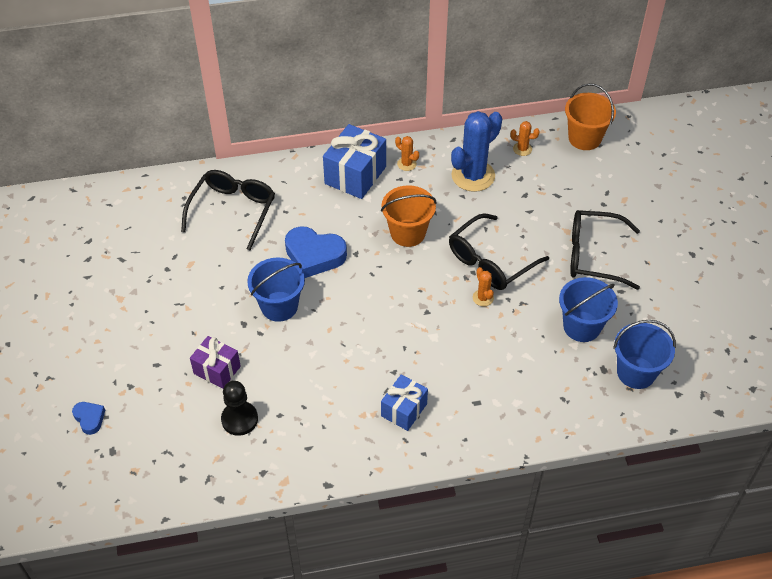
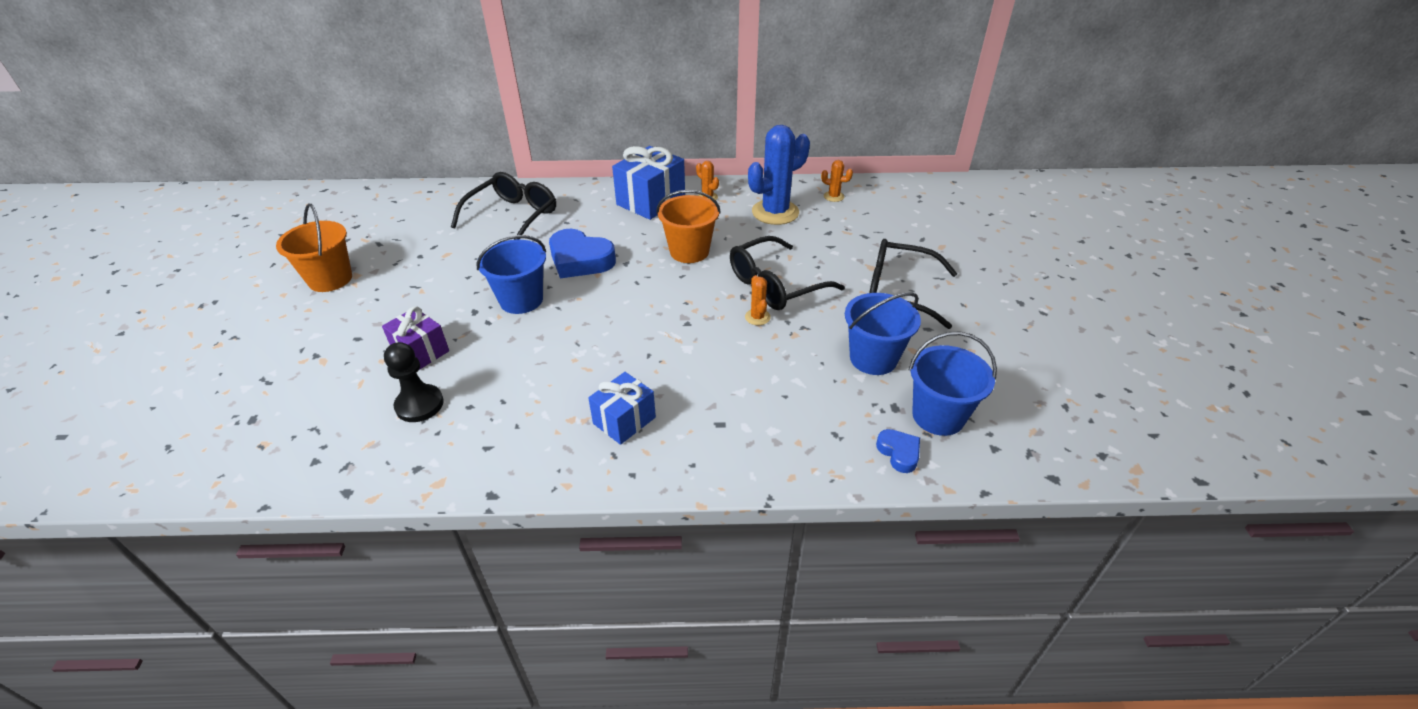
camera: 10 degrees right, 10 degrees down
(89, 418) = (249, 382): blue heart -> blue heart (899, 453)
(584, 138) = (903, 194): orange bucket -> orange bucket (330, 279)

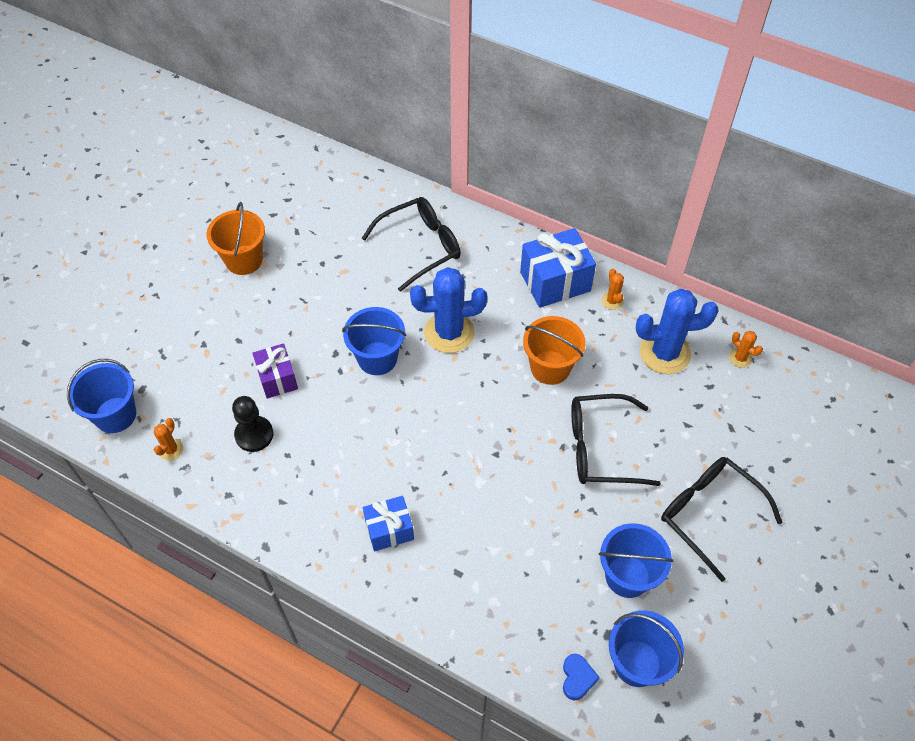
camera: 30 degrees right, 15 degrees up
(225, 455) = (115, 415): none -> blue bucket
(580, 260) = (449, 332): blue heart -> blue cactus
(757, 317) = (559, 478): orange cactus -> orange cactus (171, 450)

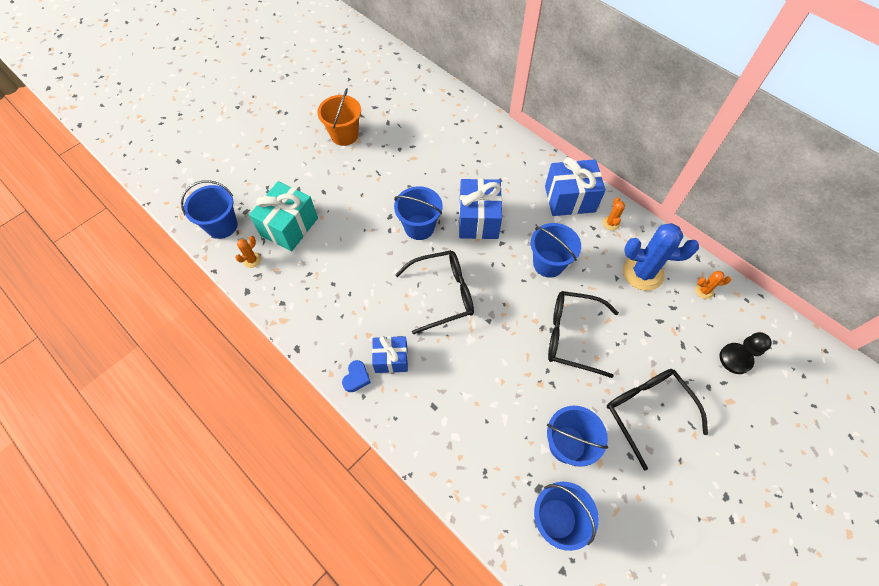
camera: 15 degrees right, 5 degrees up
(207, 396) = (289, 227): none -> turquoise gift
(254, 435) = (313, 263): black pawn -> black pawn (735, 359)
(277, 379) = (342, 225): purple gift -> none
(420, 247) = (474, 152): black glasses -> black glasses (442, 294)
(449, 332) = (478, 220): blue cactus -> blue gift
(550, 367) = (548, 263): orange bucket -> blue bucket
(577, 678) = (504, 517): blue heart -> blue heart (356, 378)
(740, 358) = (704, 291): orange cactus -> orange cactus turned 60 degrees counterclockwise

